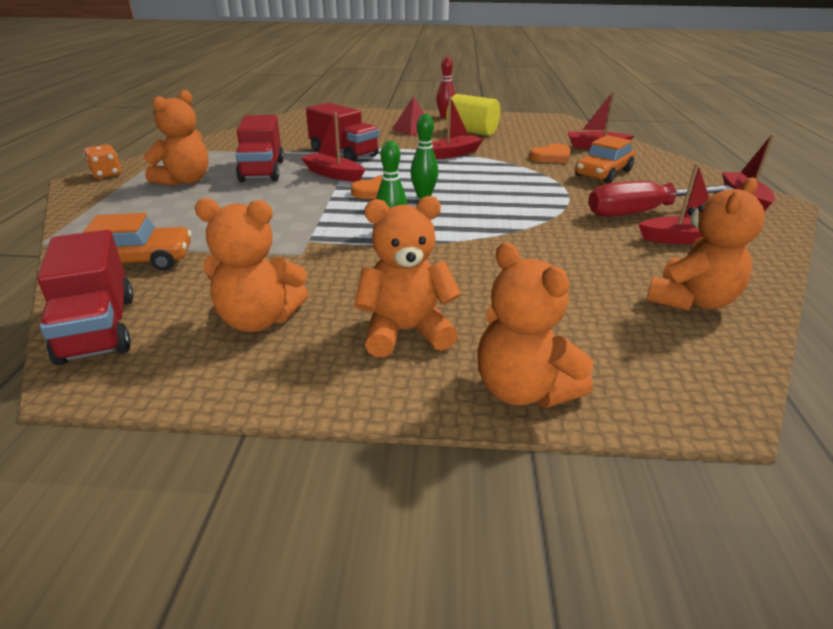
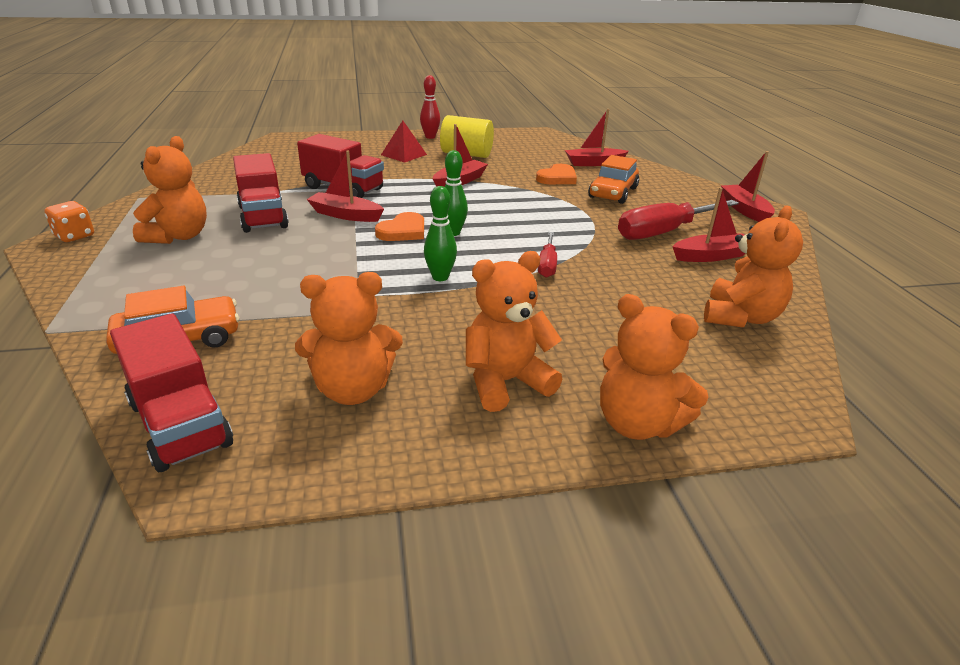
camera: 15 degrees left, 0 degrees up
(502, 232) = (547, 265): none -> red screwdriver

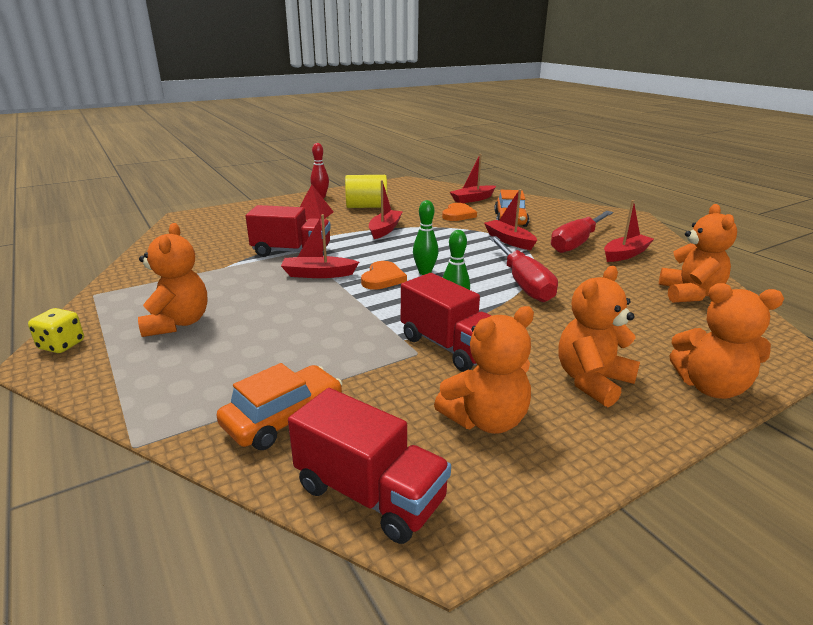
camera: 20 degrees left, 5 degrees down
(74, 236) = (61, 345): orange dice -> yellow dice
(263, 217) = (243, 289): red truck -> red truck (449, 346)
(547, 265) = (523, 283): red screwdriver -> red screwdriver, size x1.85
(744, 210) = (611, 217): red boat -> red boat (509, 240)

